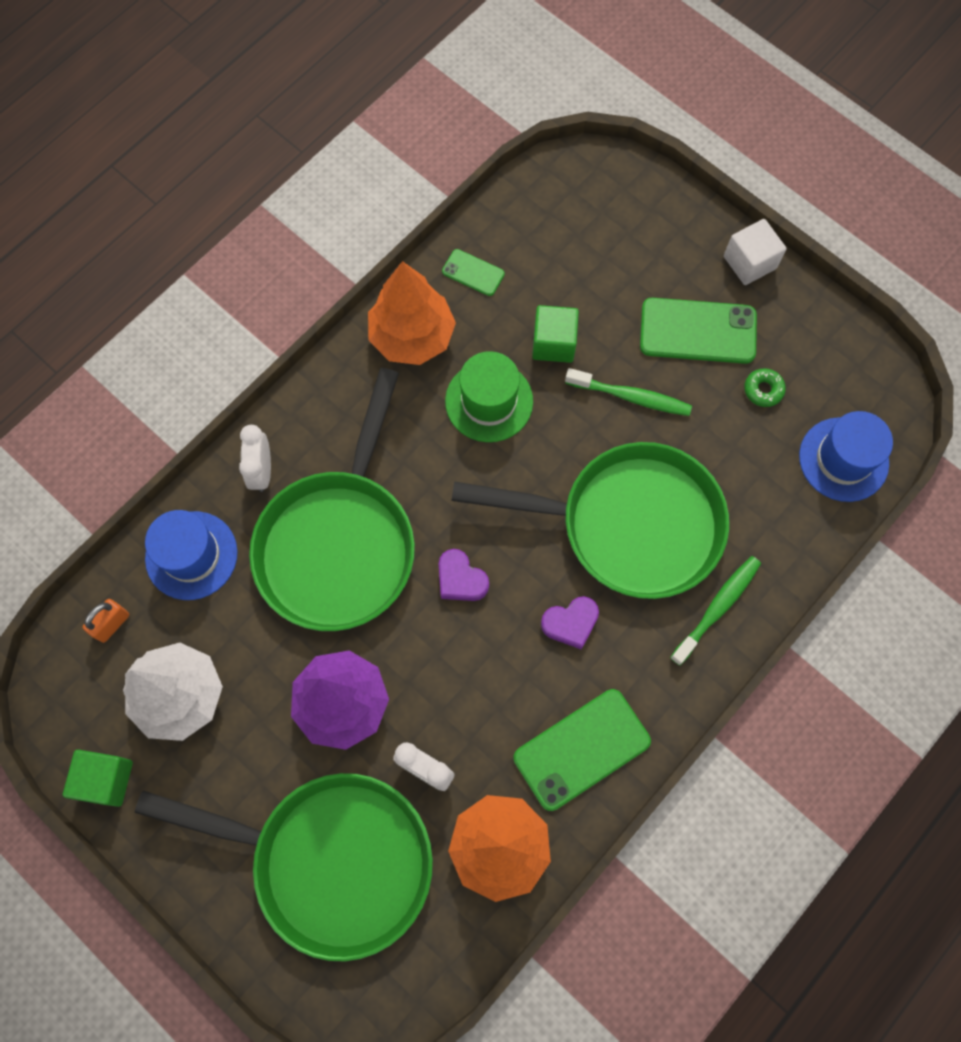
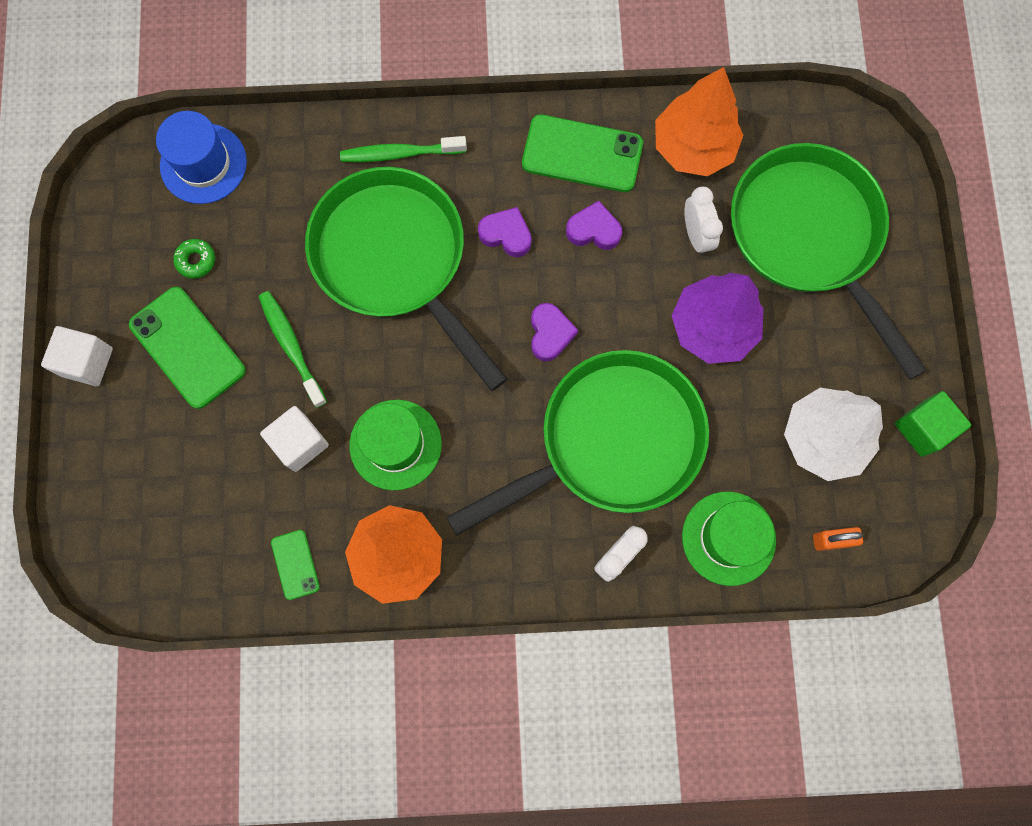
camera: 135 degrees left, 5 degrees up
(191, 555) = (728, 538): blue hat -> green hat
(509, 693) = (593, 230): none -> purple heart
(553, 343) = (299, 443): green cube -> white cube

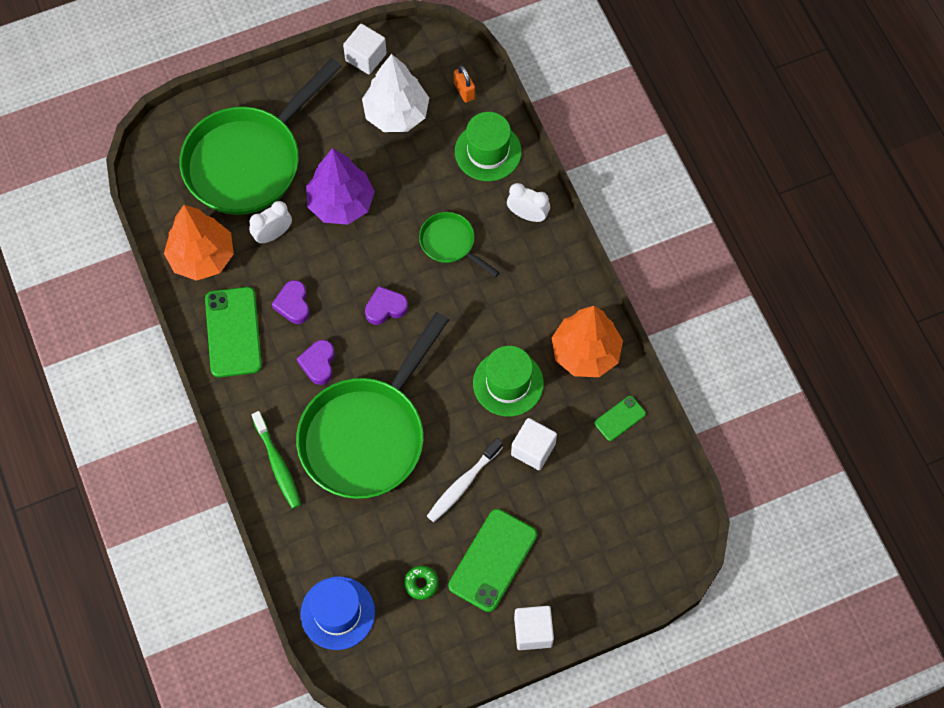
camera: 110 degrees left, 10 degrees down
(291, 346) = (463, 484): green toothbrush -> white toothbrush
(610, 442) = (450, 243): green pan -> green pan, size x0.46
(923, 428) = (365, 57): green cube -> white cube

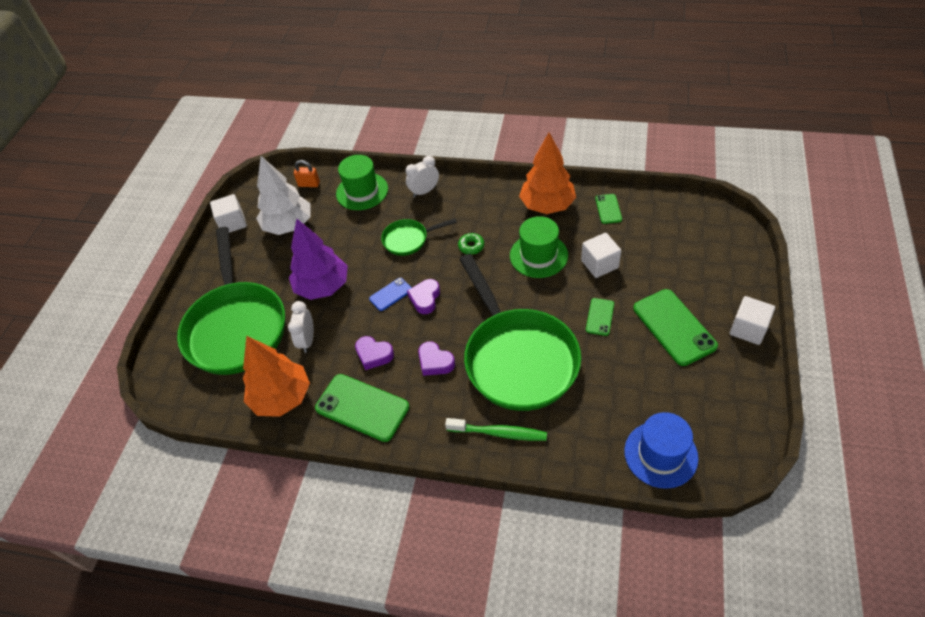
camera: 50 degrees left, 15 degrees down
(371, 273) = (391, 294): none -> blue phone
(421, 583) = (667, 382): green donut -> green donut (471, 246)
(463, 484) = (599, 317): white toothbrush -> green phone

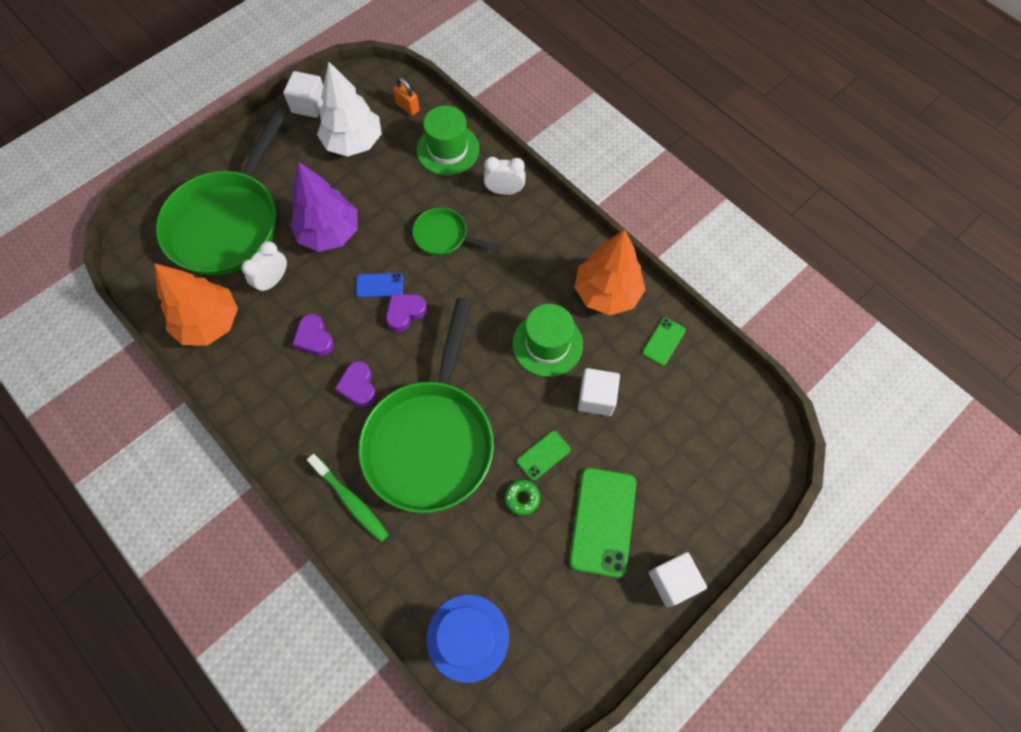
camera: 30 degrees right, 15 degrees up
(362, 407) = (263, 384): green phone -> none
(471, 246) = (494, 286): green donut -> green donut (522, 498)

